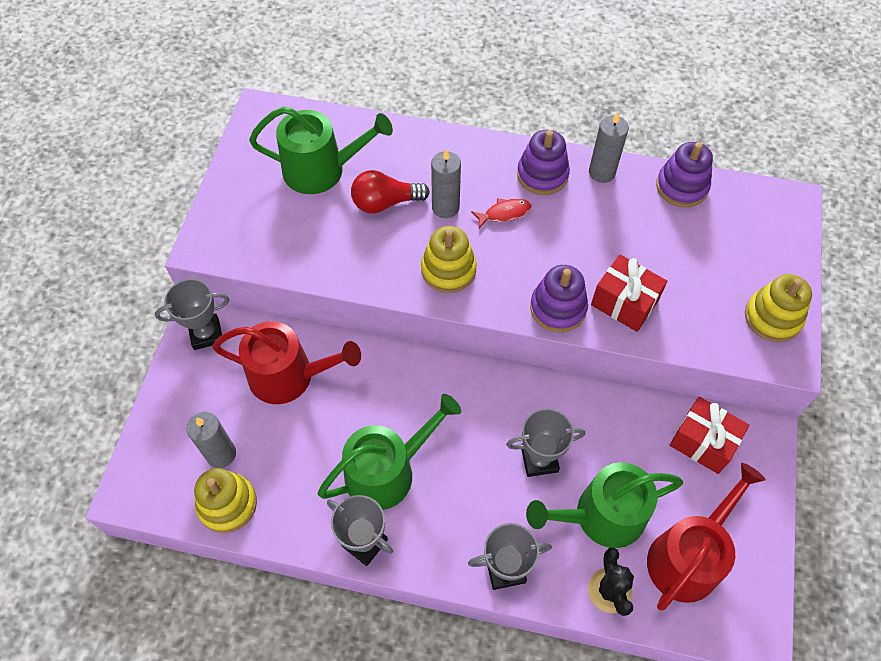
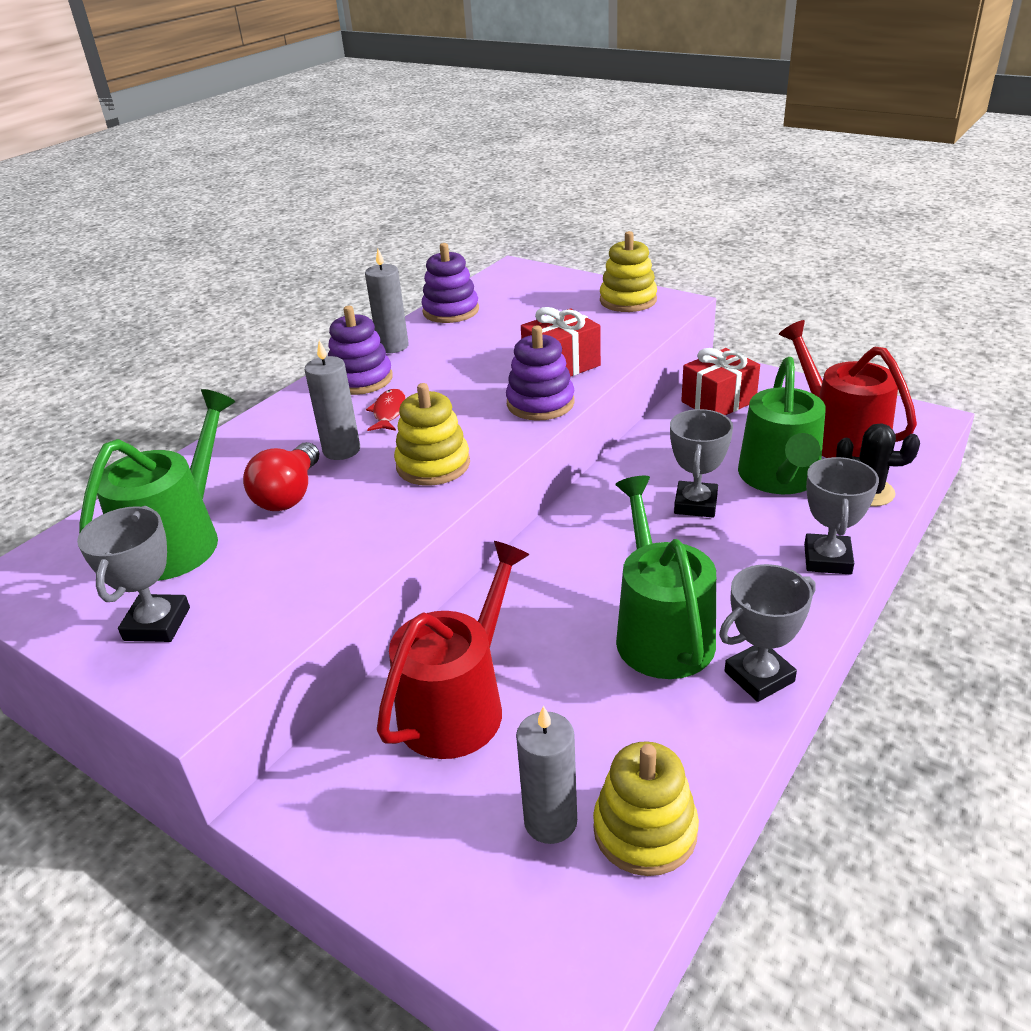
camera: 65 degrees left, 25 degrees down
(206, 334) = (314, 798): grey trophy -> grey trophy (157, 624)

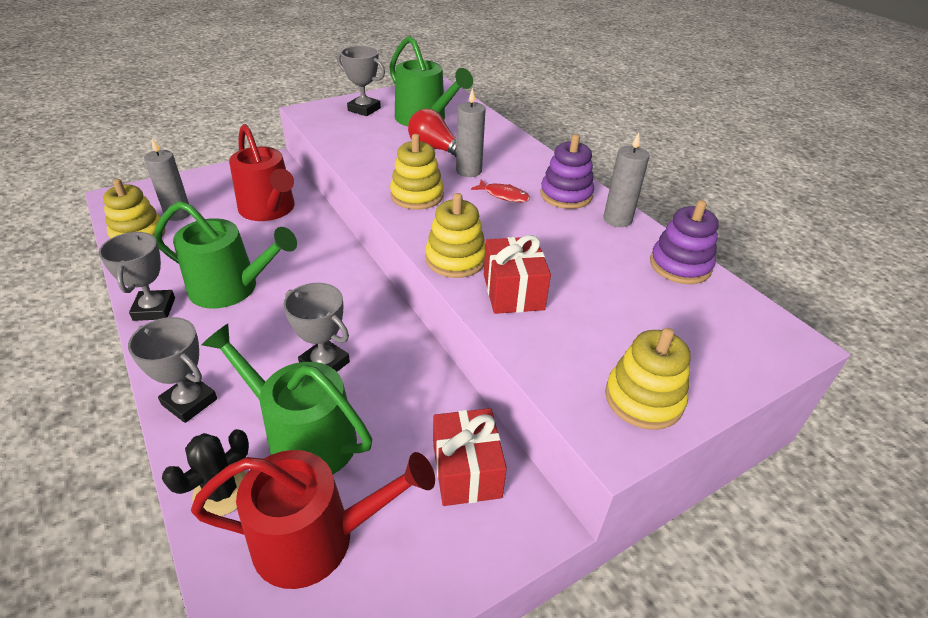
camera: 110 degrees right, 5 degrees up
(540, 403) = (455, 259): purple stacking toy -> yellow stacking toy

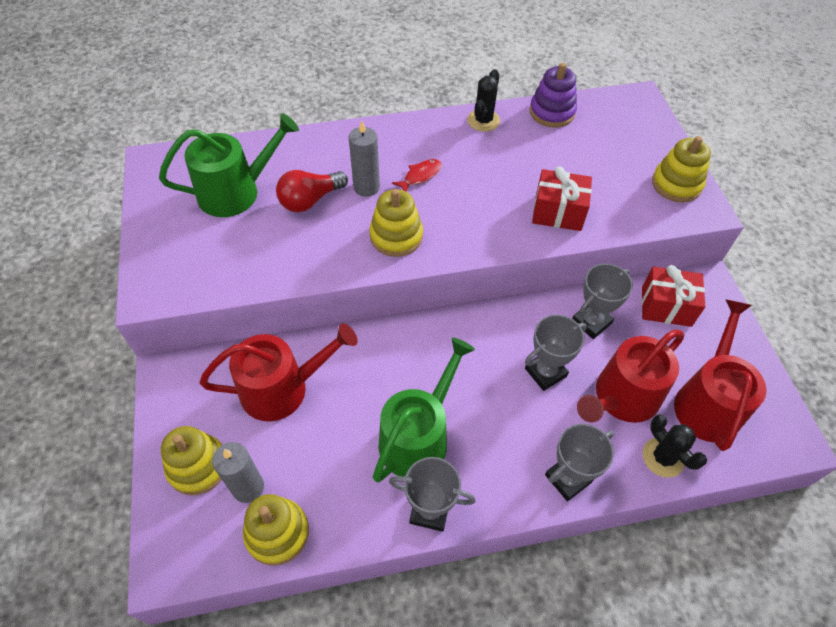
camera: 70 degrees left, 15 degrees up
(304, 438) = (622, 398): green watering can -> red watering can
(364, 109) = (178, 239): grey trophy -> grey trophy (591, 322)
(455, 259) = (506, 235): yellow stacking toy -> yellow stacking toy (198, 466)
(566, 195) = (436, 137): purple stacking toy -> none
(617, 219) = (483, 120): grey candle -> black cactus

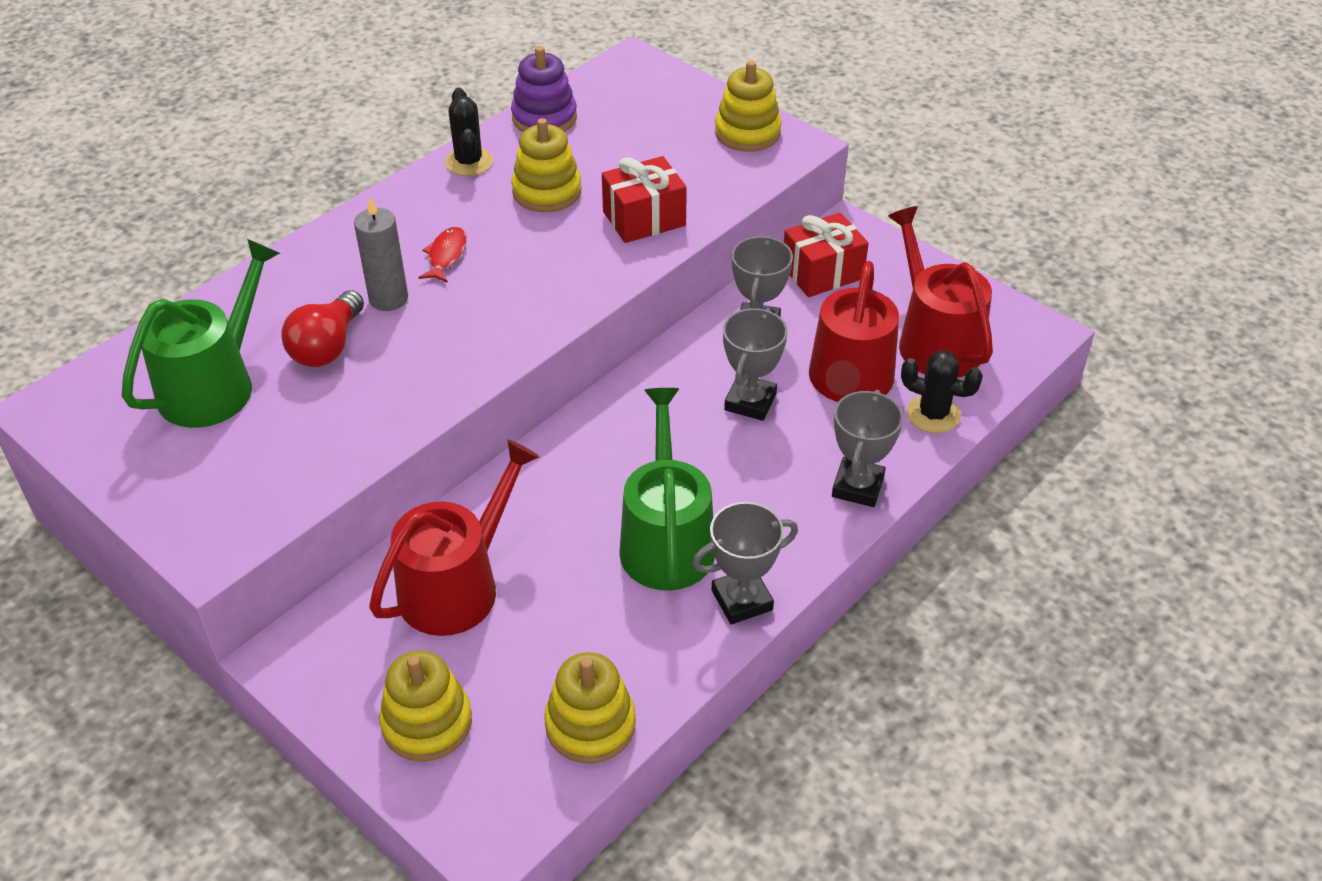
camera: 35 degrees left, 10 degrees down
(248, 487) = (512, 705): grey candle -> none
(396, 236) = (477, 332): yellow stacking toy -> yellow stacking toy (547, 191)

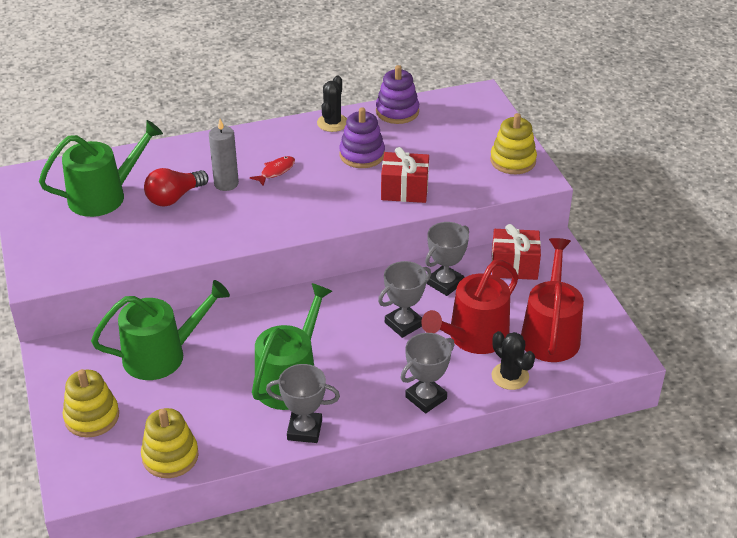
camera: 30 degrees right, 5 degrees down
(457, 585) = (162, 355): red watering can -> green watering can
(547, 191) = (362, 155): yellow stacking toy -> purple stacking toy

